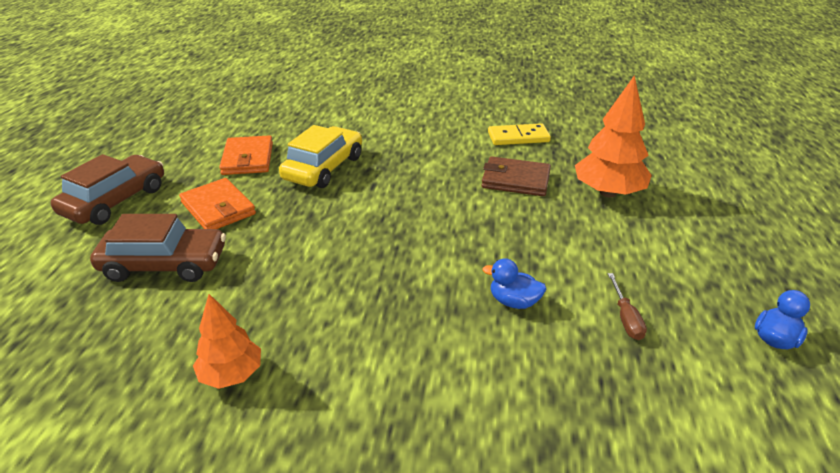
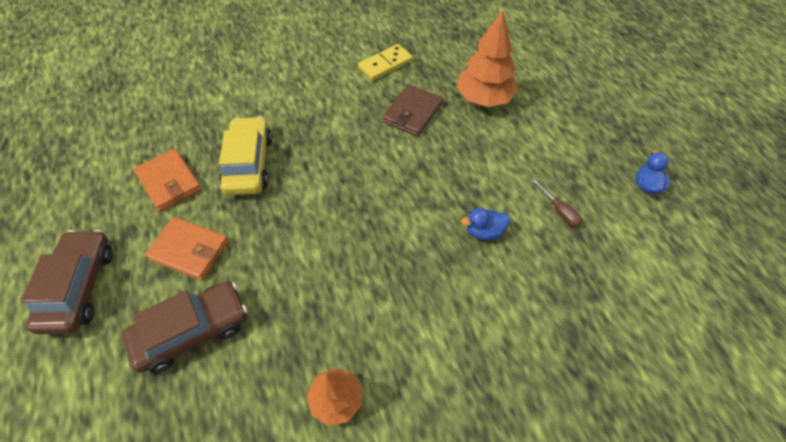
camera: 30 degrees left, 20 degrees up
(515, 180) = (412, 113): brown wallet -> brown wallet turned 45 degrees counterclockwise

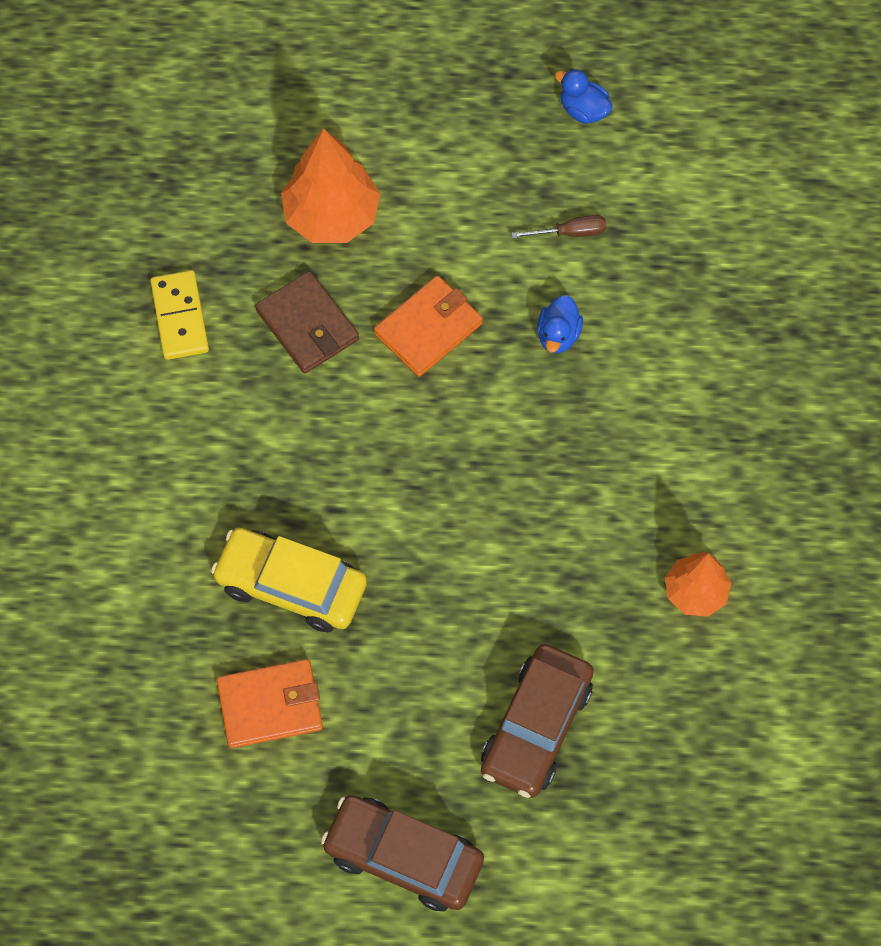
camera: 65 degrees left, 10 degrees up
(189, 250) = (410, 704): orange wallet -> orange wallet (428, 328)
(192, 331) = (536, 727): brown car -> brown car turned 150 degrees counterclockwise

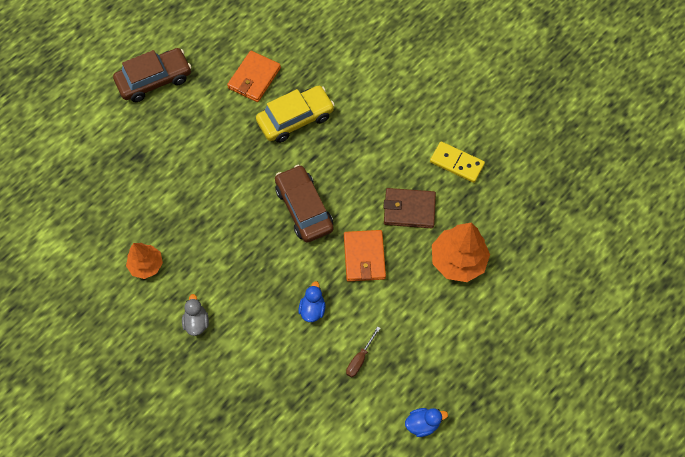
camera: 130 degrees right, 0 degrees up
(536, 727) = (154, 161): brown car -> brown car (304, 208)
(558, 335) = (312, 309): blue duck -> blue duck turned 45 degrees clockwise
(707, 459) = (196, 322): none -> grey duck

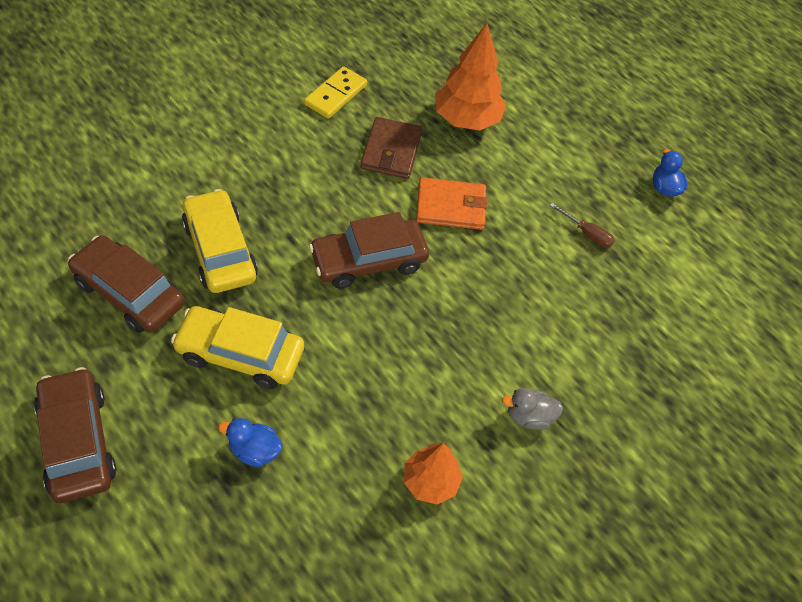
camera: 90 degrees left, 10 degrees down
(220, 146) = (240, 354): none -> yellow car
(254, 78) = (129, 293): orange wallet -> brown car
(312, 309) = (518, 273): blue duck -> blue duck (254, 450)

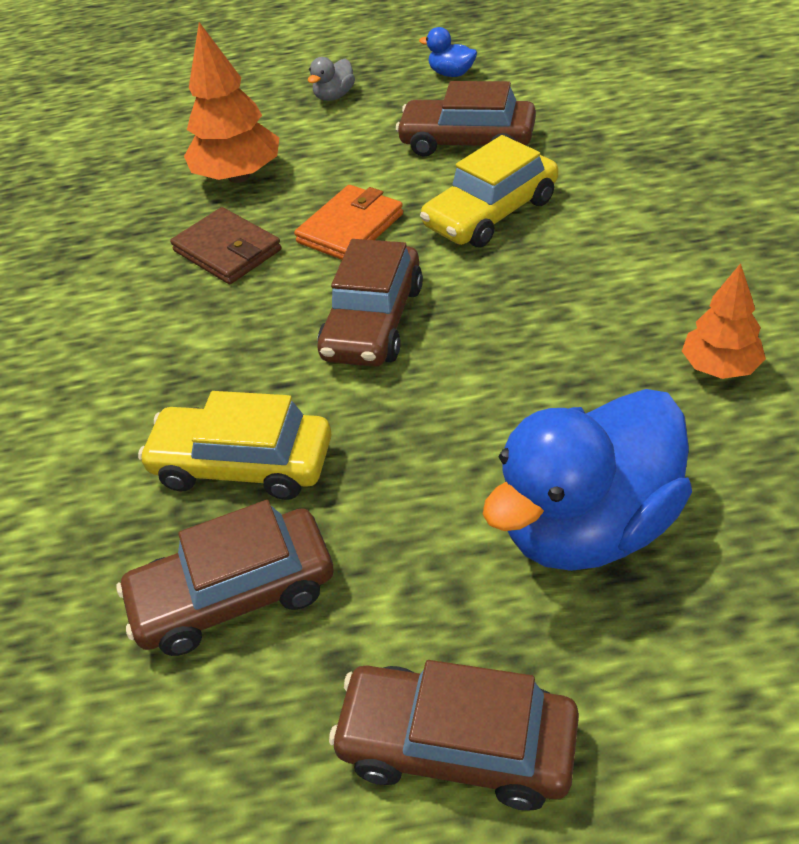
camera: 45 degrees left, 10 degrees down
(240, 354) = (427, 494): yellow car -> yellow car (491, 213)
(254, 450) = (589, 525): blue duck -> blue duck, size x2.48
(335, 95) = (96, 271): yellow domino -> none
(529, 416) = (675, 259): grey duck -> grey duck (334, 96)
(586, 233) = (467, 141): brown screwdriver -> brown car

